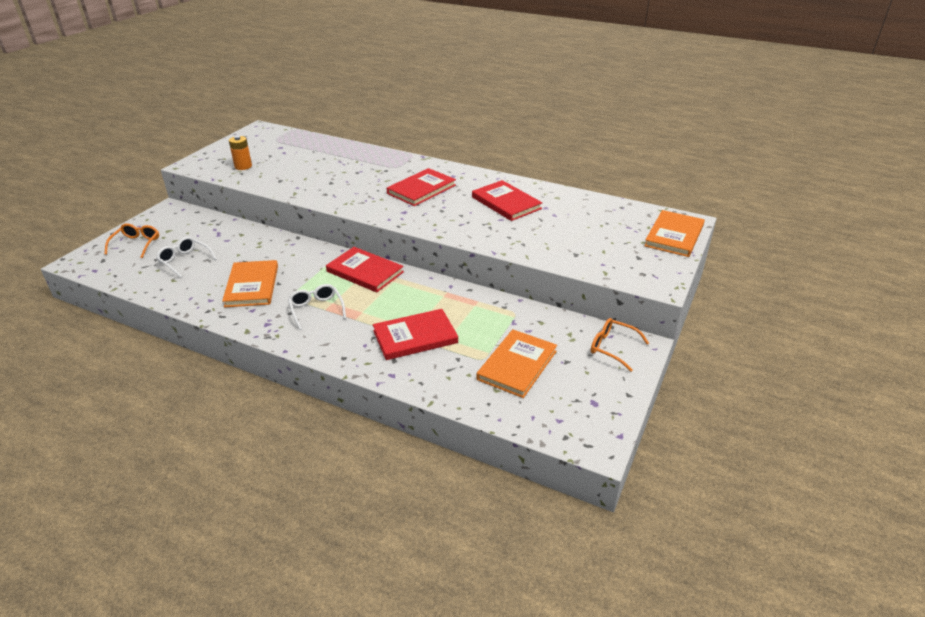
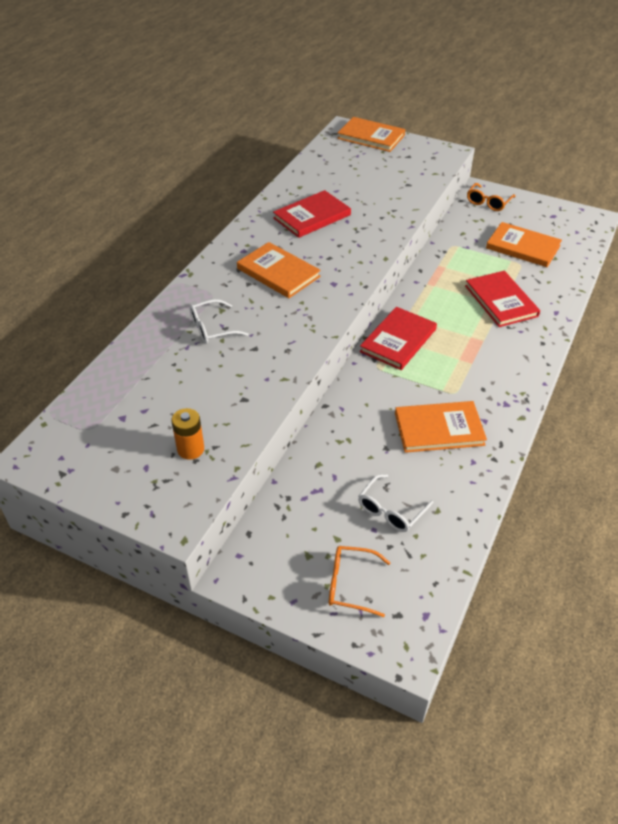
camera: 90 degrees left, 10 degrees up
(316, 309) = (473, 369): white glasses -> white glasses (212, 328)
(421, 189) = (278, 272): red book -> orange book

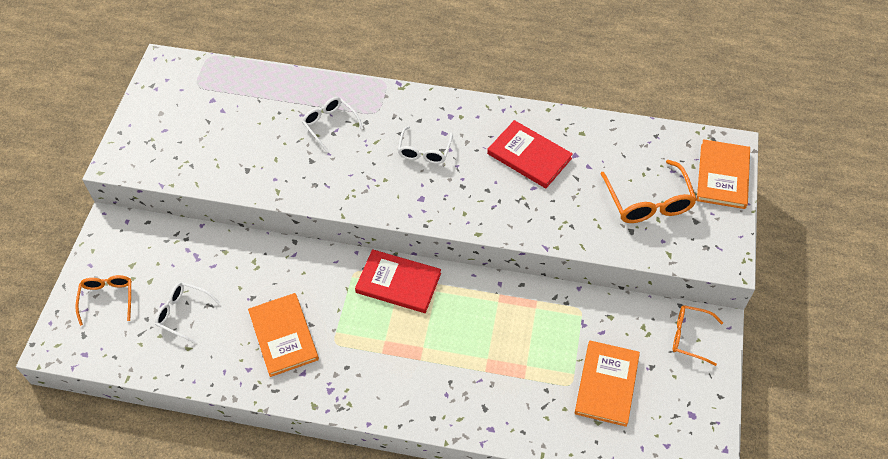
camera: 75 degrees right, 10 degrees up
(190, 449) = (186, 151): orange battery -> none
(278, 272) = (424, 151): orange book -> white glasses
(383, 171) = (648, 202): none -> orange glasses
(501, 301) = (492, 370): red book -> none

